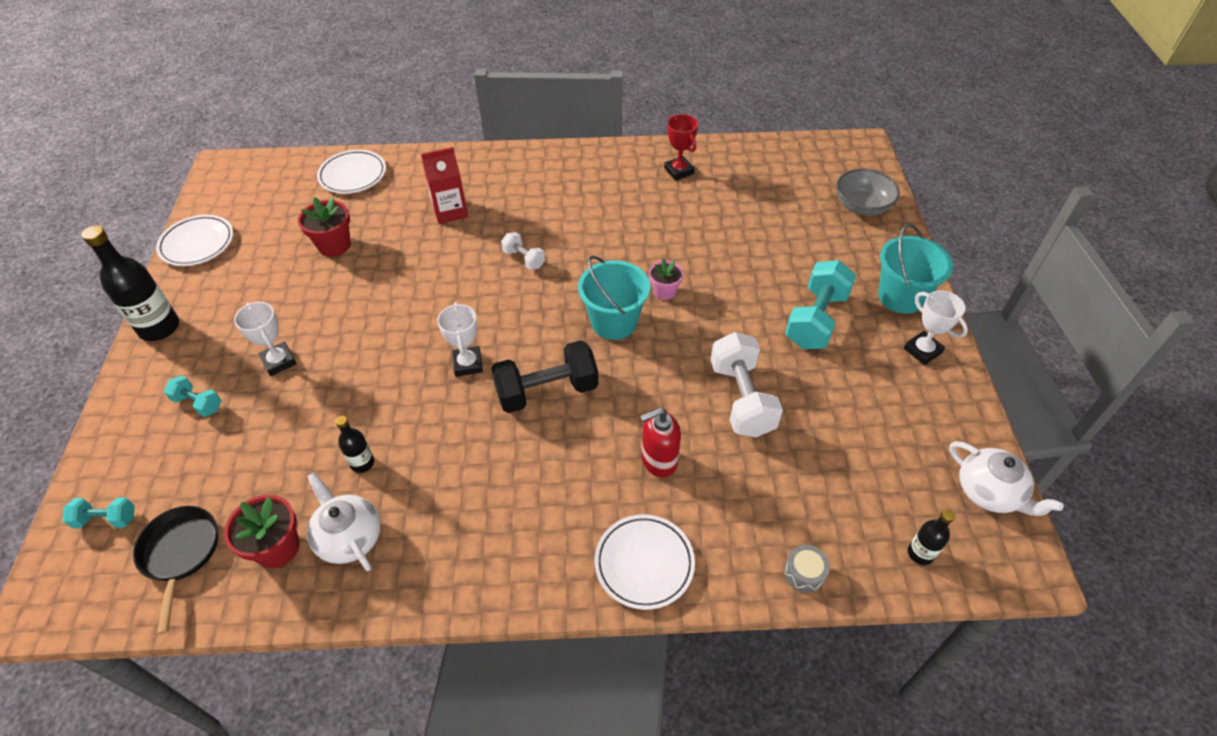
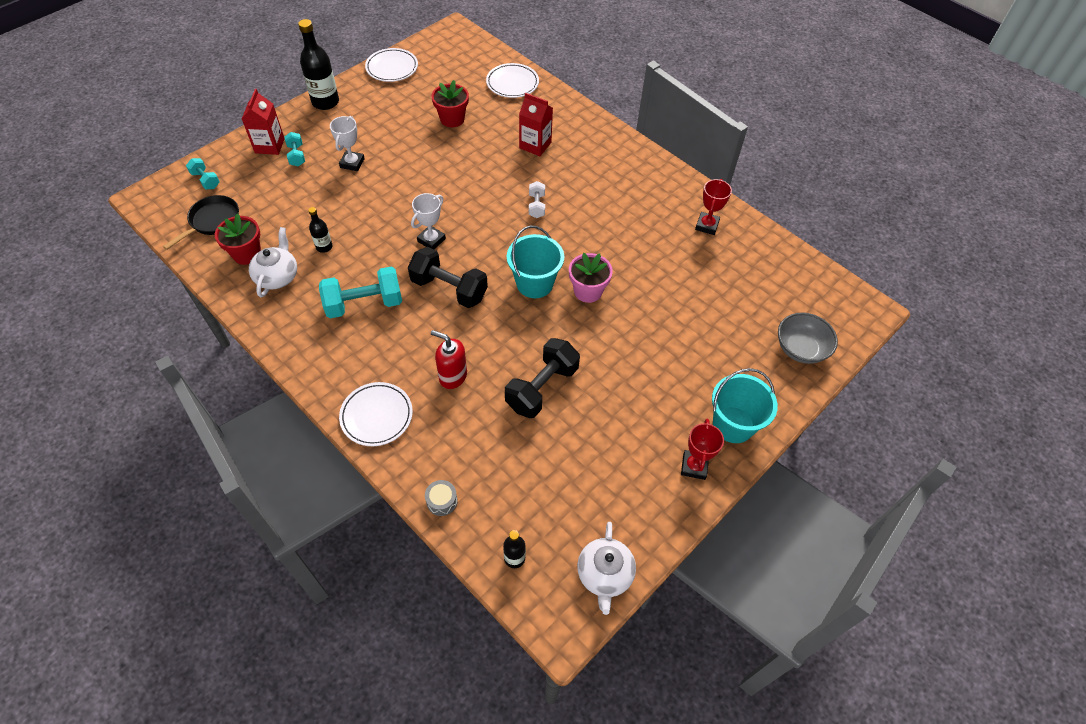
camera: 45 degrees right, 5 degrees up
(146, 419) = (269, 146): none -> red carton
(664, 291) = (588, 291): pink flower pot -> pink flower pot, size x1.51
(741, 399) = (542, 388): white dumbbell -> black dumbbell
(816, 320) = (654, 387): turquoise dumbbell -> turquoise dumbbell (364, 304)
(922, 350) = (694, 466): white trophy -> red trophy

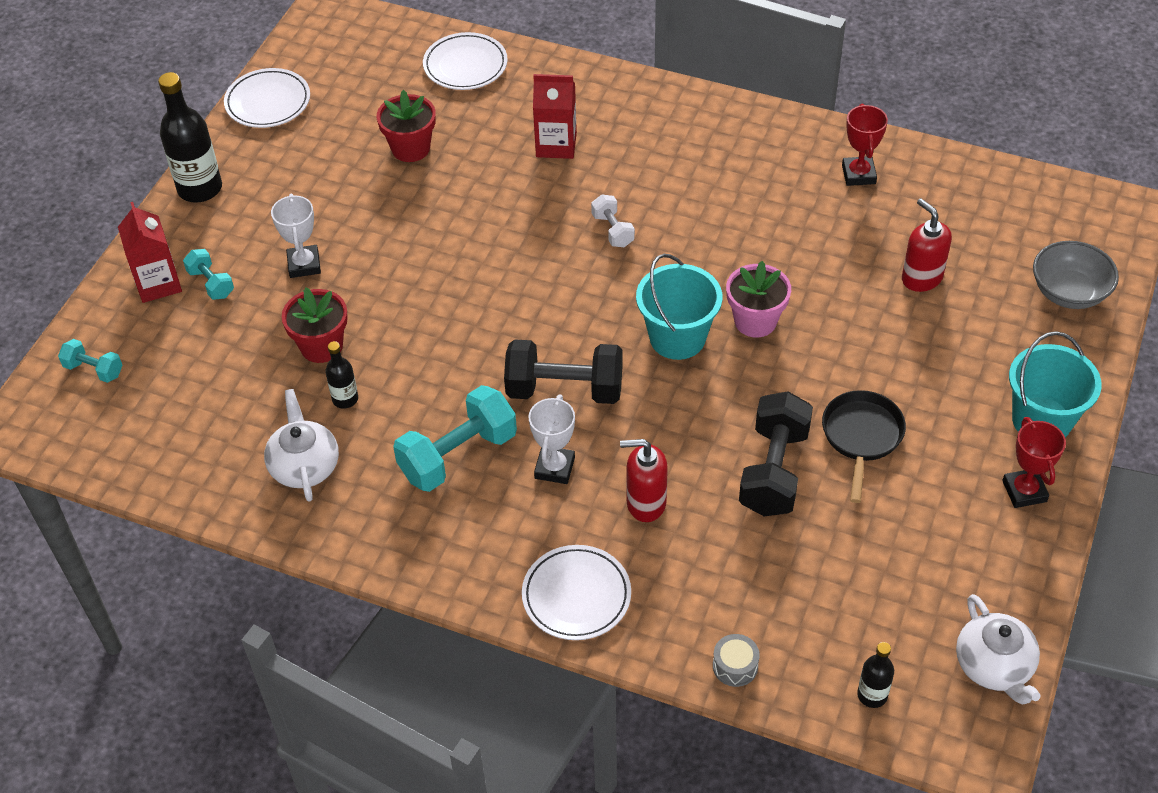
camera: 20 degrees left, 5 degrees down
(212, 221) = (148, 425): black pan -> black pan (861, 437)
(247, 254) = (236, 452): red flower pot -> red flower pot (321, 346)
(431, 240) = (495, 332): white trophy -> white trophy (554, 468)
(708, 303) = (921, 278): none -> red soap dispenser

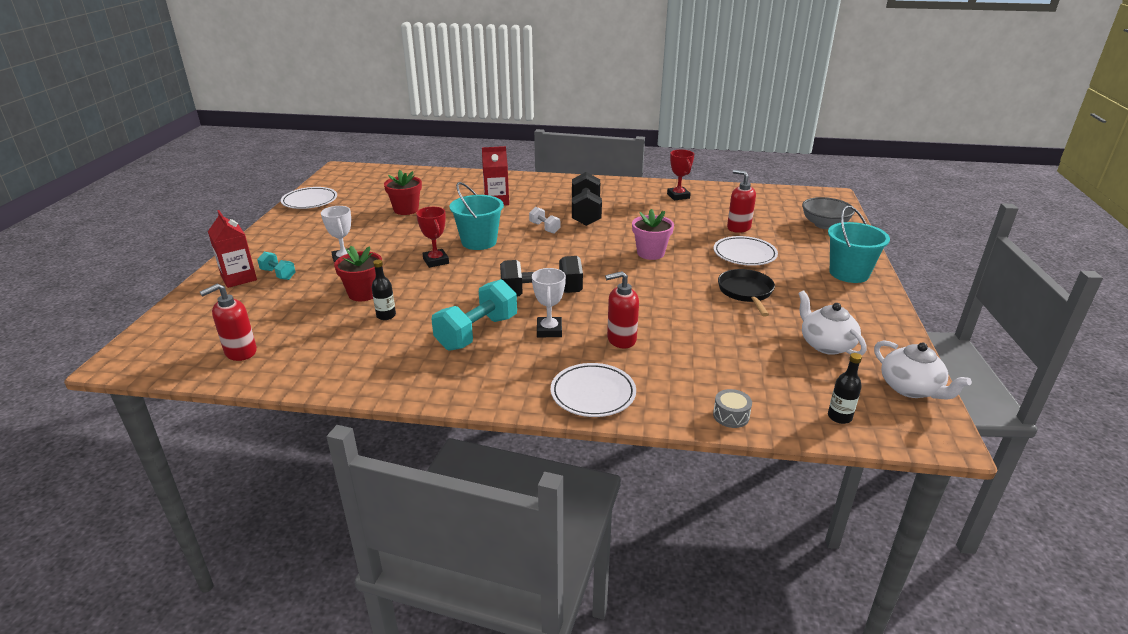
camera: 15 degrees left, 20 degrees down
(94, 370) = (188, 323): turquoise dumbbell -> none
(156, 439) = (240, 352): none -> red soap dispenser
(200, 188) = (267, 236): black bottle -> none
(304, 466) = (361, 352): white teapot -> white teapot (826, 344)
(465, 65) = (431, 179): white plate -> white plate (744, 254)
(677, 338) = (605, 265): turquoise bucket -> turquoise bucket (479, 242)
(774, 471) = (699, 314): black dumbbell -> black dumbbell (586, 213)
(1024, 491) = (863, 303): red trophy -> red trophy (436, 261)

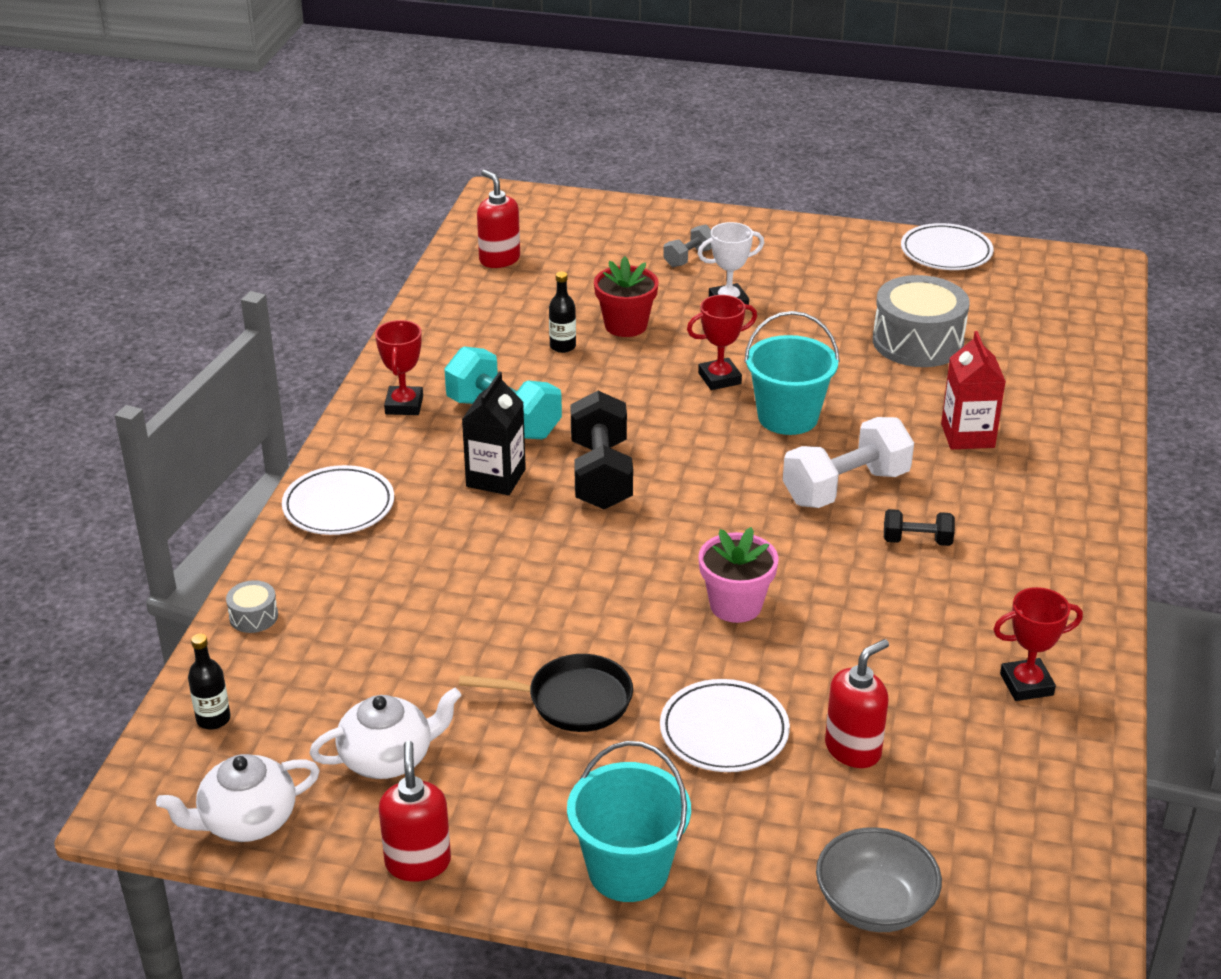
camera: 95 degrees right, 5 degrees up
(239, 278) = (680, 232): red carton -> none
(278, 274) = (688, 258): turquoise dumbbell -> grey dumbbell
(406, 210) = (917, 342): red flower pot -> grey drum
(458, 378) = (404, 405): none -> red trophy
(544, 228) = (845, 487): white dumbbell -> white dumbbell, size x1.92
(549, 330) = (496, 478): white trophy -> black carton
(586, 213) = (917, 541): black dumbbell -> black dumbbell, size x0.52
(621, 339) = (457, 541): red soap dispenser -> red soap dispenser (418, 862)

